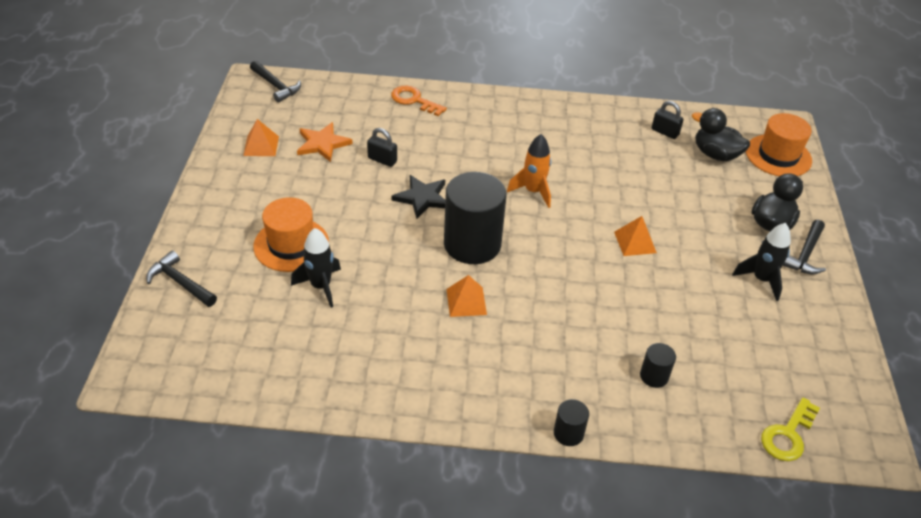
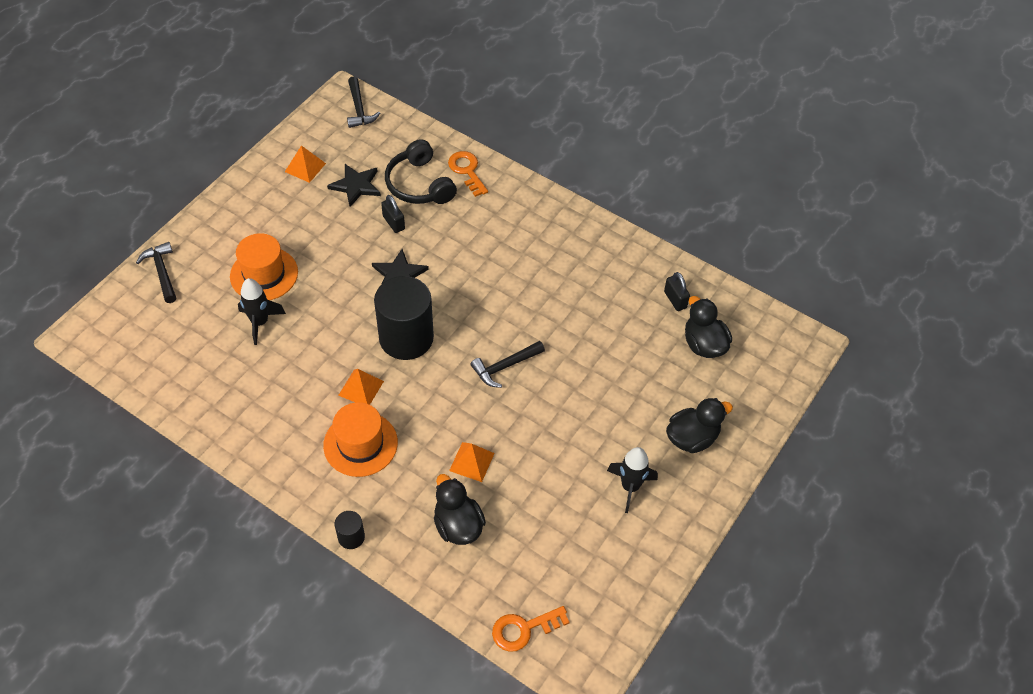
camera: 30 degrees right, 10 degrees up
(322, 144) = (356, 186): orange star -> black star
(380, 124) = (419, 184): none -> black headphones
(533, 191) = (499, 309): orange rocket -> none
(635, 242) = (547, 399): orange pyramid -> orange pyramid (472, 462)
(654, 376) = (458, 525): black cylinder -> black duck
(778, 156) = (767, 372): orange hat -> orange hat (360, 444)
(788, 435) = (524, 629): yellow key -> orange key
(805, 254) = (695, 482): black hammer -> black hammer (505, 366)

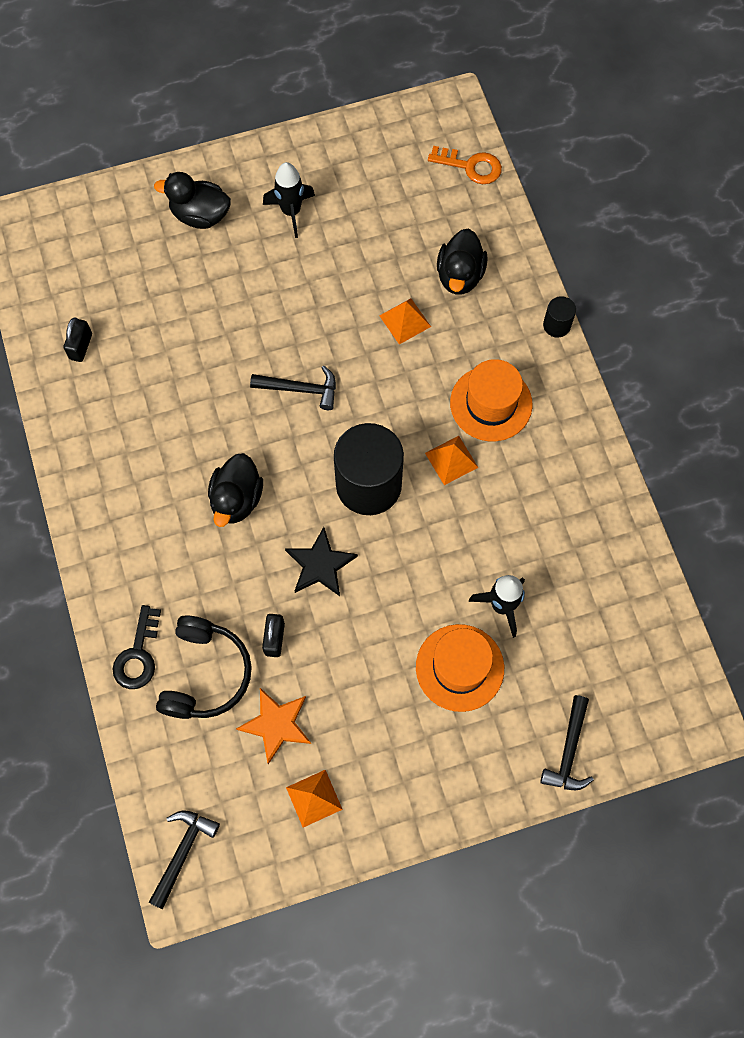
camera: 140 degrees left, 15 degrees up
(356, 186) = (276, 724): black star -> orange star
(467, 171) = (138, 655): orange key -> black key
(704, 344) = (102, 286): black duck -> black duck (236, 499)

